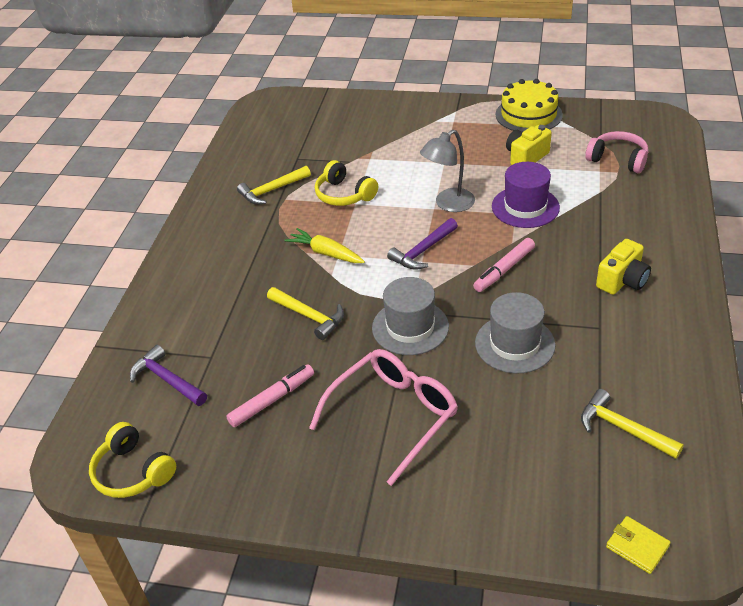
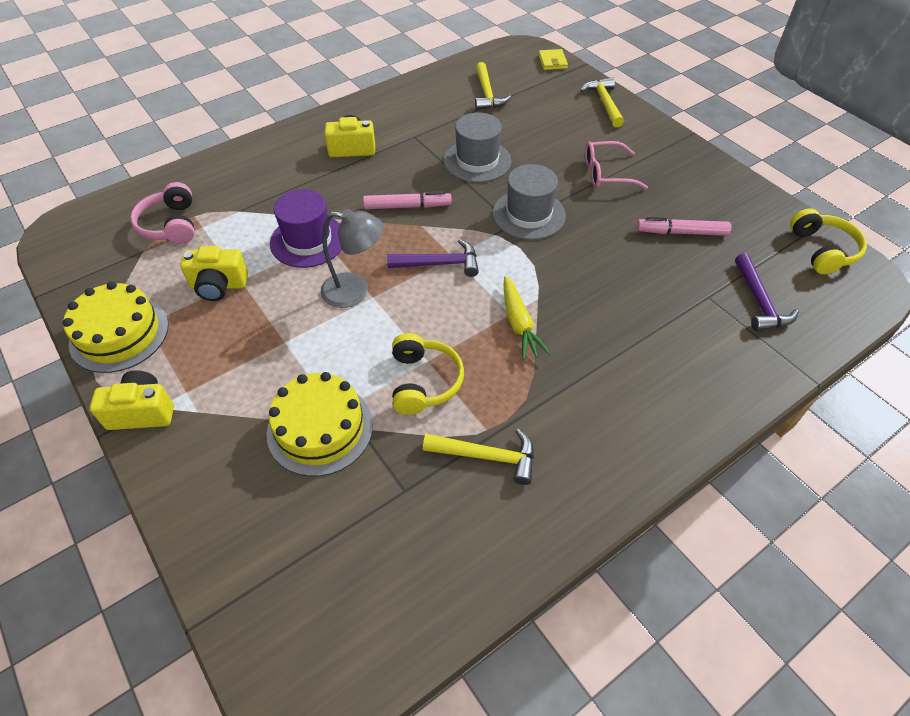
camera: 140 degrees left, 10 degrees up
(309, 316) = (595, 274): yellow hammer -> yellow hammer (604, 103)
(368, 150) = (320, 428): none -> yellow cake
(393, 416) = (606, 173): pink glasses -> pink glasses, size x0.64
(458, 106) = (142, 412): none -> yellow camera

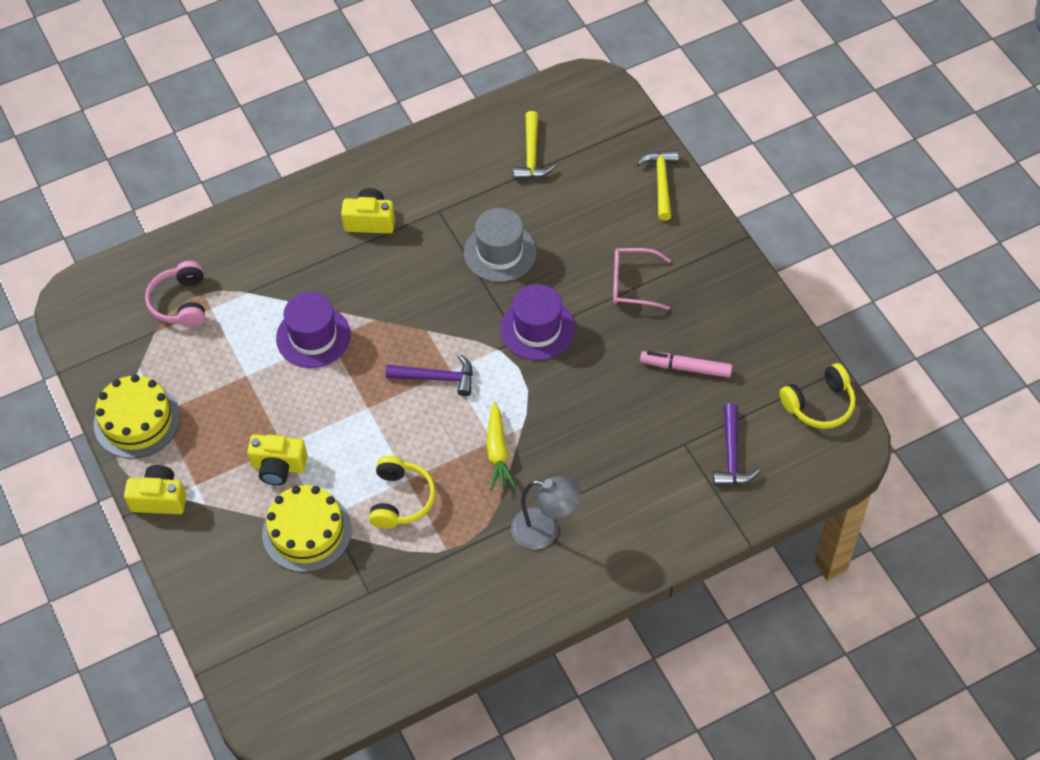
camera: 10 degrees right, 5 degrees up
(218, 286) = (226, 379): yellow camera -> yellow camera (278, 467)
(355, 291) = (352, 399): grey lamp -> grey lamp (545, 531)
(407, 206) = (416, 305): pink marker -> none
(487, 456) = (442, 572): yellow hammer -> none
(528, 214) = (537, 329): grey hat -> purple hat
(552, 62) = (620, 110): yellow wallet -> none
(822, 250) = (819, 404): yellow headphones -> yellow headphones turned 60 degrees clockwise

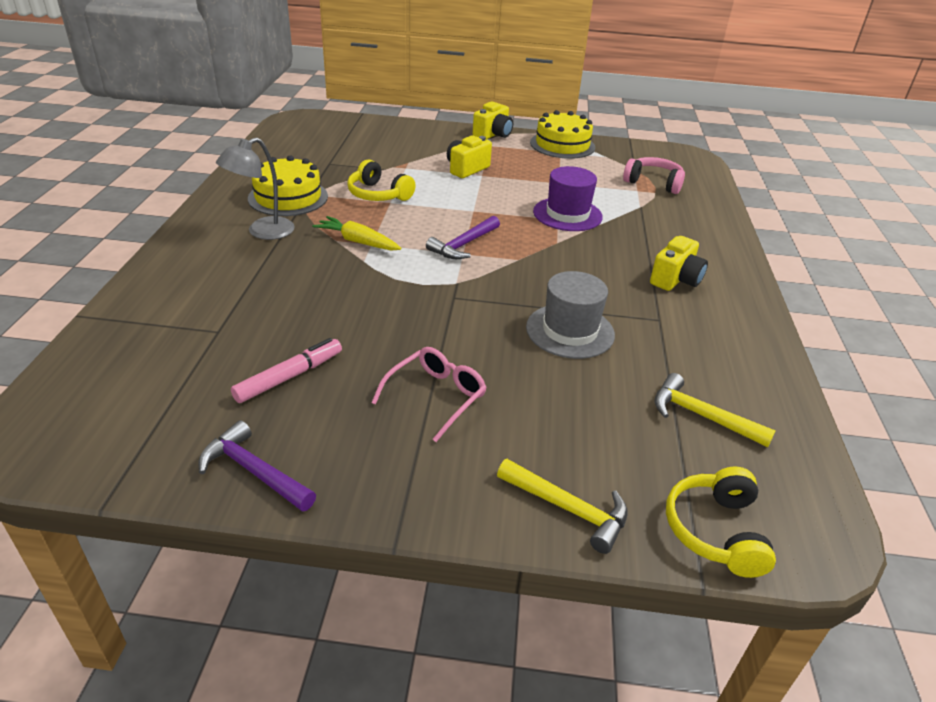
camera: 120 degrees right, 20 degrees down
(307, 531) = (404, 161): yellow cake -> yellow cake (288, 197)
(537, 329) = (452, 311): purple hat -> none
(731, 455) = (160, 352): purple hammer -> purple hammer (254, 471)
(819, 404) = (100, 450): yellow headphones -> yellow headphones (715, 531)

